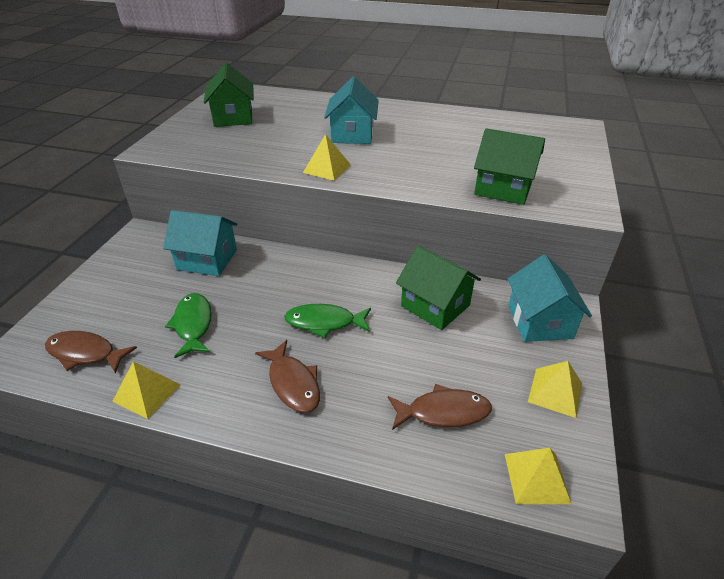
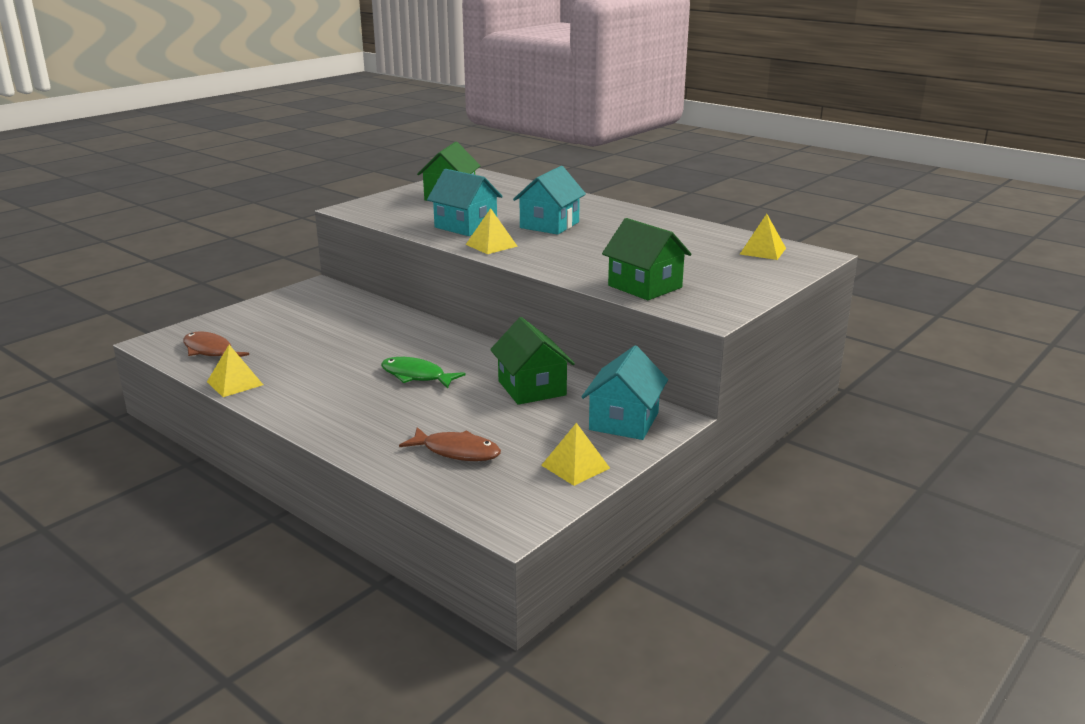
camera: 25 degrees right, 15 degrees down
(193, 324) = (306, 353): green fish -> none
(207, 260) = (357, 314): turquoise house -> turquoise house (465, 226)
(293, 383) = (350, 405): brown fish -> none
(536, 478) = (490, 506): yellow pyramid -> yellow pyramid (762, 251)

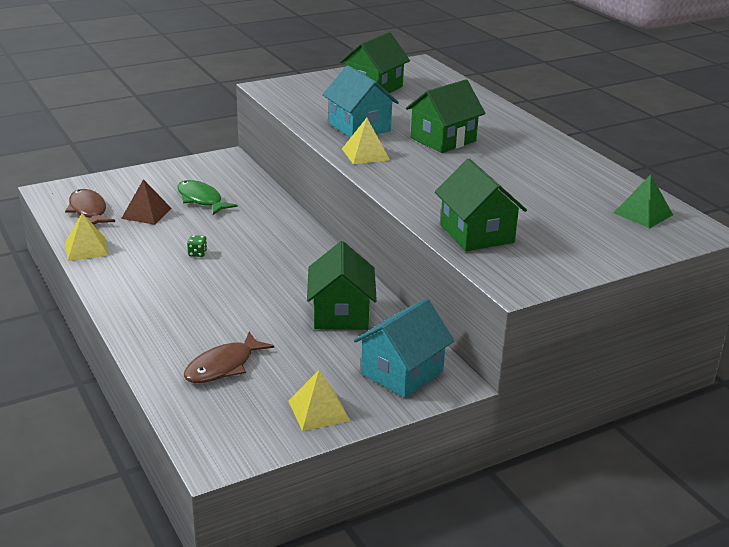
camera: 20 degrees right, 5 degrees up
(274, 343) = (146, 213): none -> brown pyramid
(354, 366) = (197, 253): none -> green dice
(416, 376) = (244, 276): green fish -> green fish (201, 199)
(457, 452) = (223, 366): brown fish -> brown fish turned 90 degrees clockwise
(549, 225) = (443, 139): turquoise house -> green house
(762, 251) = (643, 214): yellow pyramid -> green pyramid

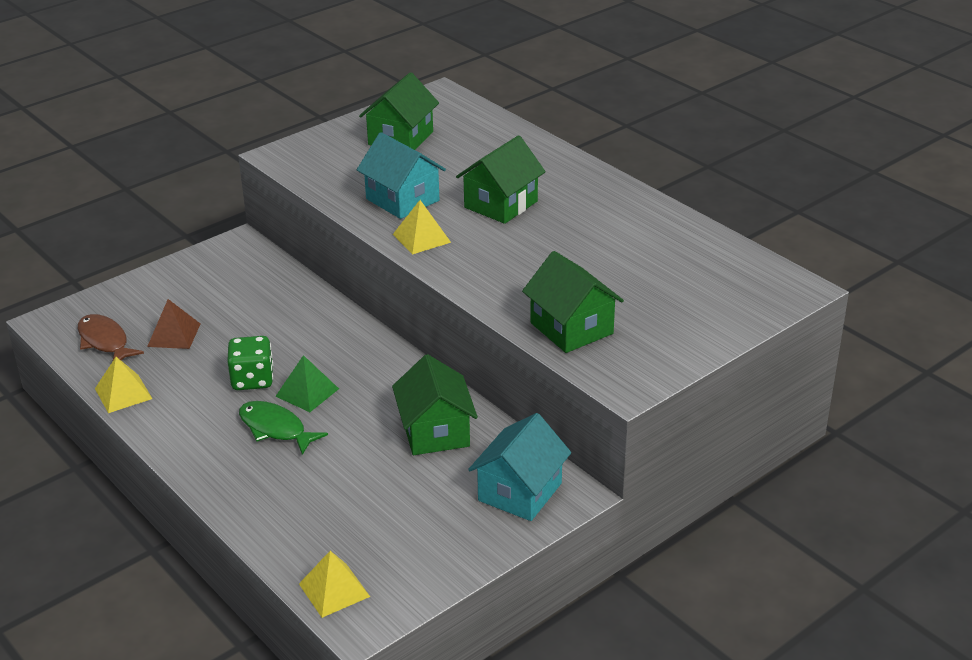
camera: 10 degrees left, 5 degrees up
(197, 253) = (252, 380): green dice -> green dice, size x2.14
(201, 199) = (230, 306): green fish -> green fish (275, 429)
(223, 366) = (331, 517): brown fish -> none
(319, 410) = (447, 551): yellow pyramid -> yellow pyramid (334, 590)
(643, 214) = (736, 275): green pyramid -> green pyramid (307, 392)

